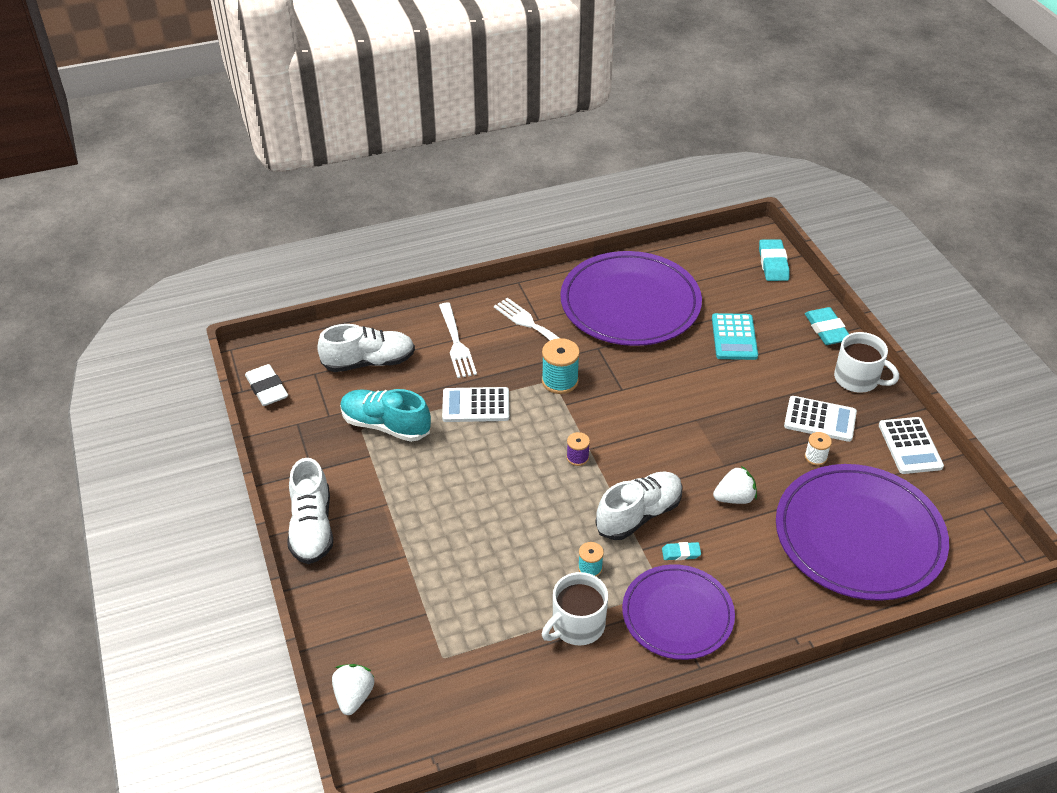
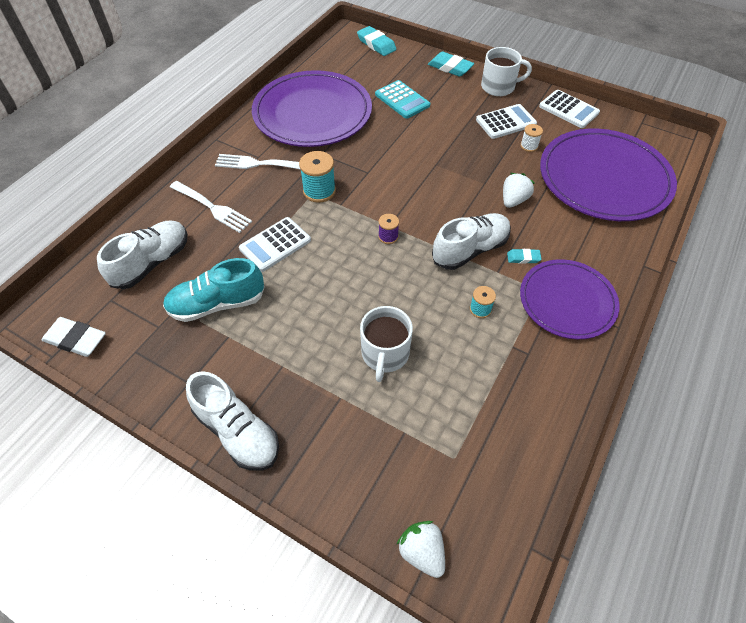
camera: 40 degrees left, 10 degrees up
(577, 625) = (517, 357): white mug -> white mug (385, 354)
(639, 515) = (470, 250): white shoe -> white shoe turned 45 degrees clockwise
(681, 553) = (523, 258): turquoise eraser -> turquoise eraser turned 45 degrees clockwise

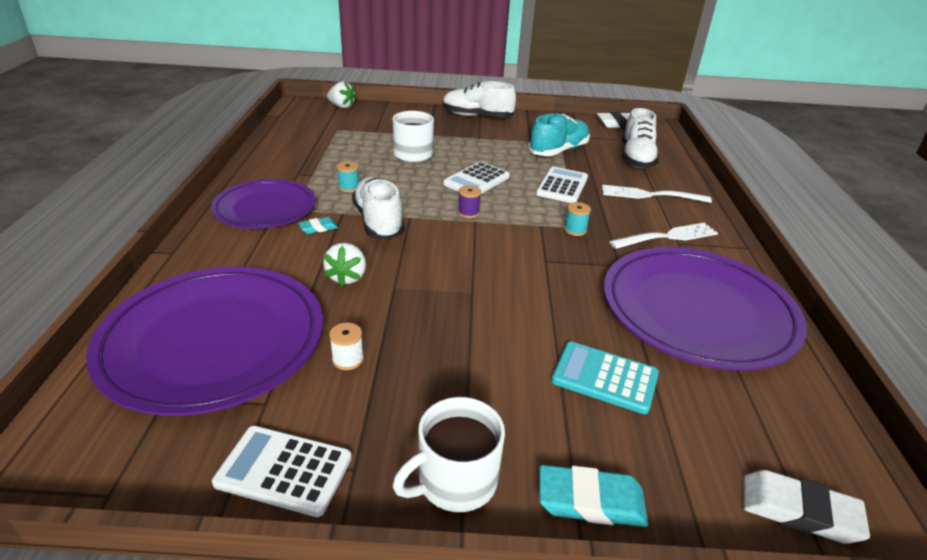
camera: 150 degrees right, 20 degrees down
(319, 191) = (575, 230): turquoise spool -> turquoise spool, size x0.58
(376, 44) = (799, 511): turquoise eraser -> white eraser
(470, 250) = (378, 221): white shoe -> white shoe turned 135 degrees clockwise
(506, 122) = (404, 393): white calculator -> white calculator (476, 180)

